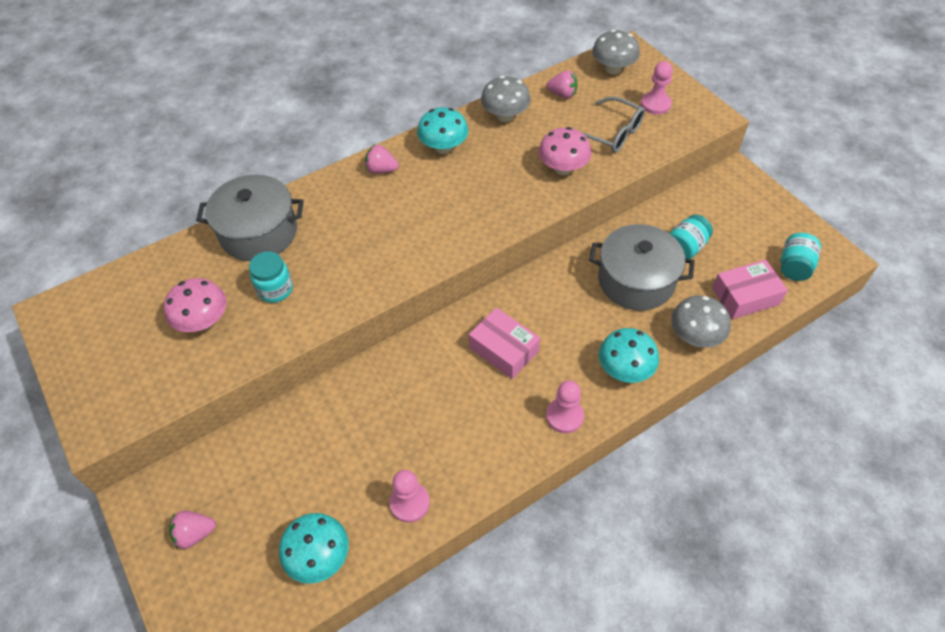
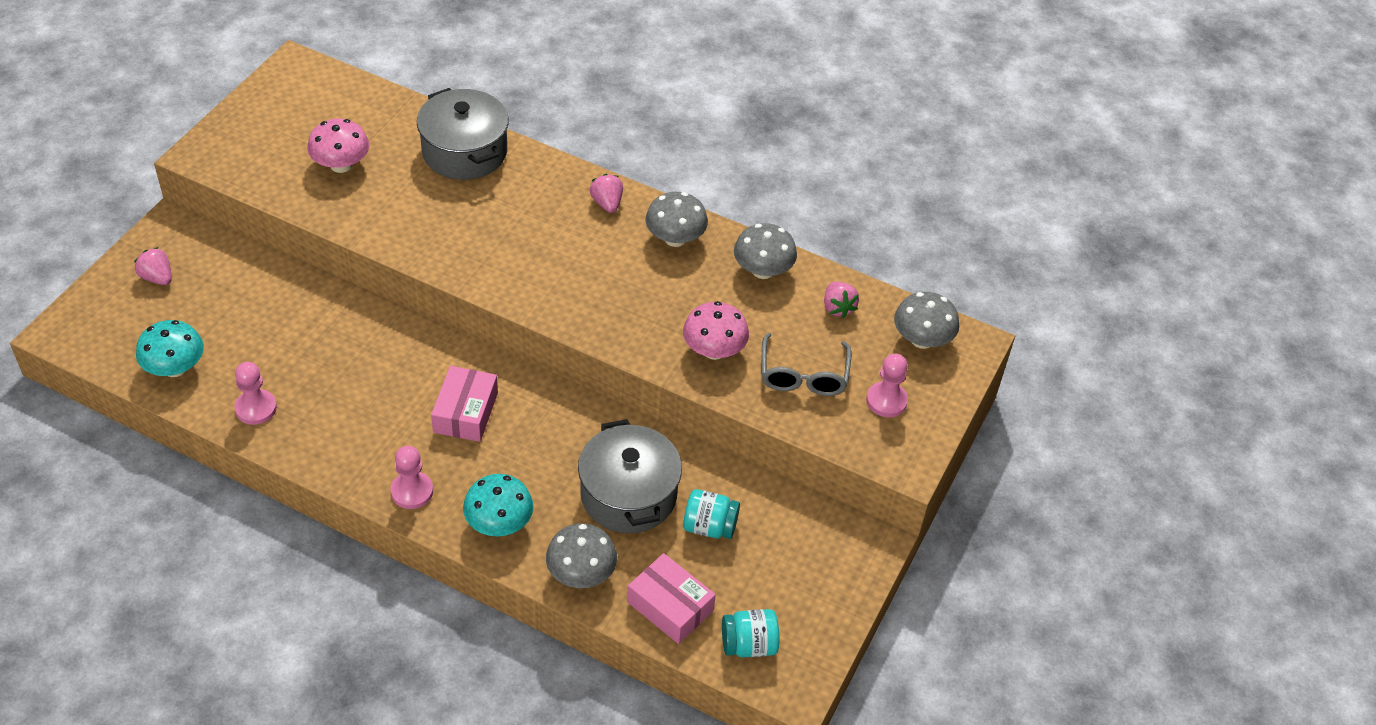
camera: 55 degrees right, 5 degrees down
(275, 289) = (404, 195): turquoise jar -> none
(443, 147) = (675, 238): turquoise mushroom -> grey mushroom

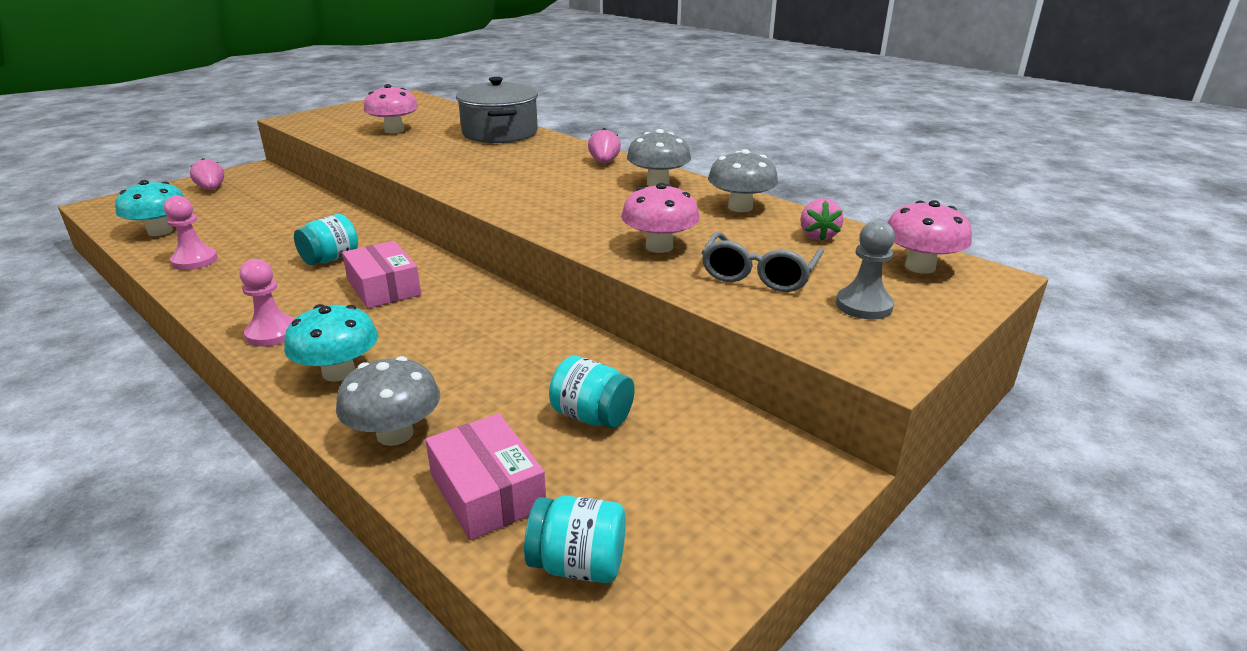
camera: 20 degrees right, 20 degrees down
(386, 379) = (331, 259): none -> turquoise jar
(465, 412) = (383, 287): pink box -> pink box turned 60 degrees counterclockwise
(628, 495) = (508, 372): grey pot -> none
(886, 401) = (863, 305): pink pawn -> grey pawn
(922, 339) = (920, 267): grey mushroom -> pink mushroom

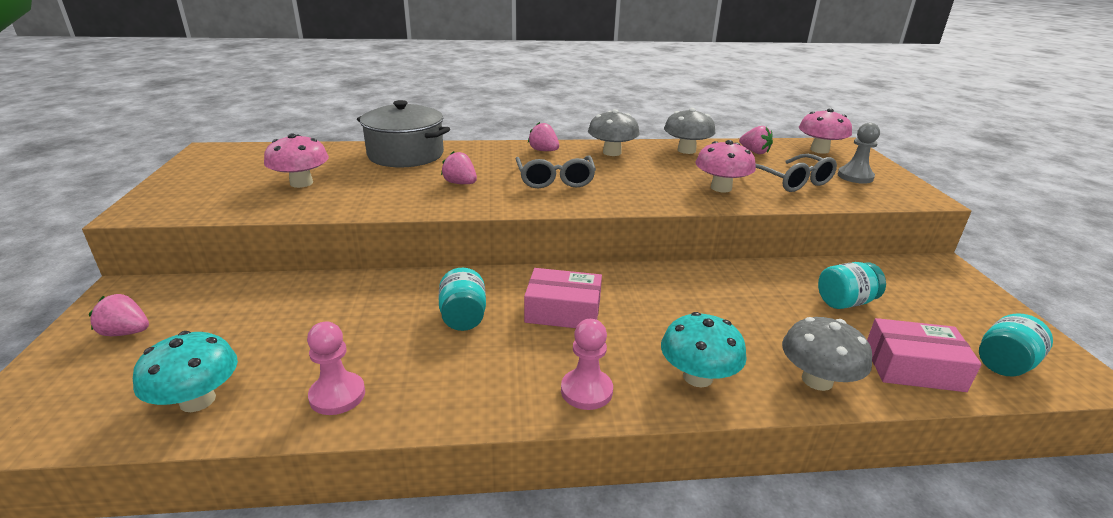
camera: 50 degrees left, 0 degrees up
(473, 163) = (460, 183): none -> pink strawberry
(541, 185) = (555, 180): none -> grey glasses

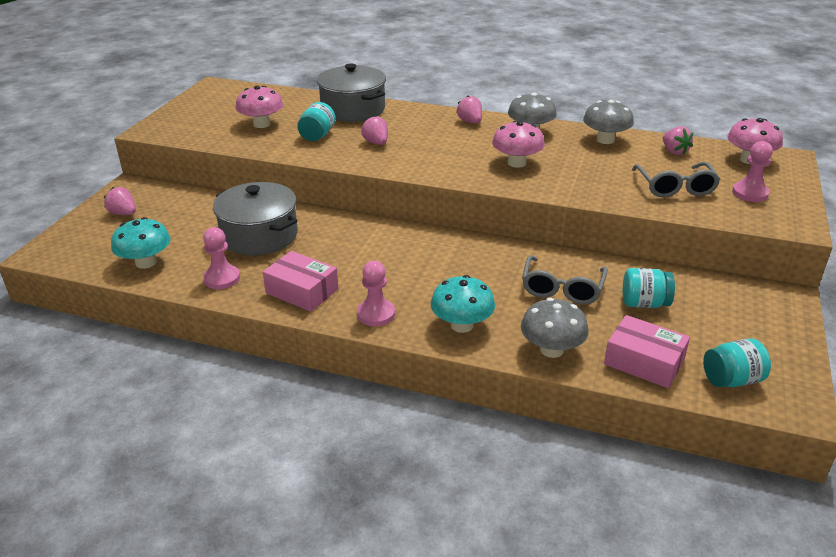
camera: 25 degrees right, 5 degrees up
(358, 321) = (259, 236): none -> grey pot
(463, 317) = (329, 248): turquoise jar -> turquoise jar (317, 136)
(555, 180) = (455, 151): grey glasses -> grey glasses (562, 289)
(563, 311) = (403, 259): pink box -> pink box (302, 291)
(721, 188) = (596, 182): pink mushroom -> pink mushroom (516, 163)
(855, 176) = (750, 193): grey pawn -> pink pawn

